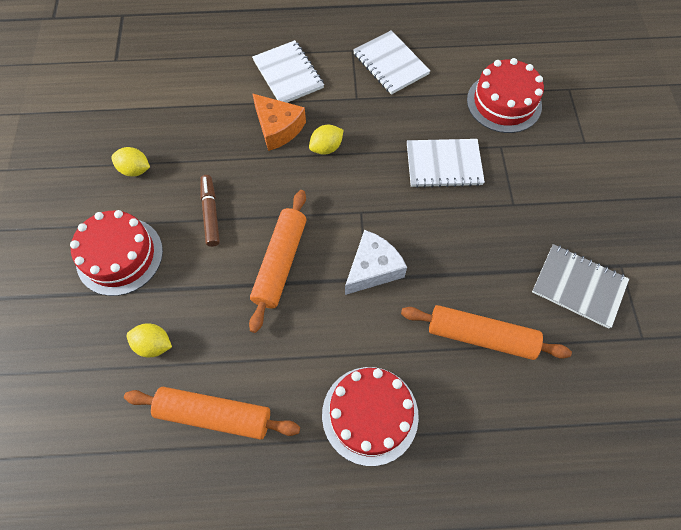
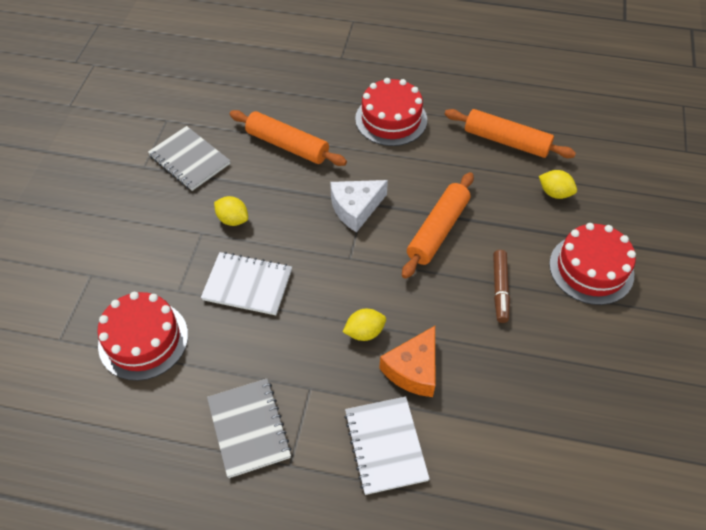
camera: 165 degrees left, 10 degrees down
(135, 170) = (582, 356): yellow lemon -> yellow lemon (233, 219)
(278, 128) = (413, 370): orange cheese -> orange cheese turned 120 degrees counterclockwise
(390, 64) = (249, 428): white notebook -> grey notebook

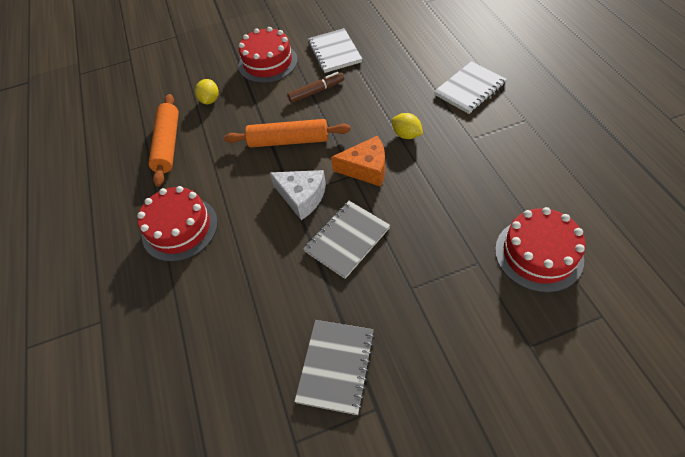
camera: 115 degrees left, 0 degrees up
(233, 219) = (378, 274): yellow lemon -> none
(247, 285) = (430, 220): white notebook -> white notebook (334, 52)
(249, 428) = (528, 150): grey notebook -> grey notebook (347, 240)
(287, 145) = (261, 289): orange rolling pin -> none
(413, 370) = (410, 101): orange cheese -> orange cheese (366, 168)

